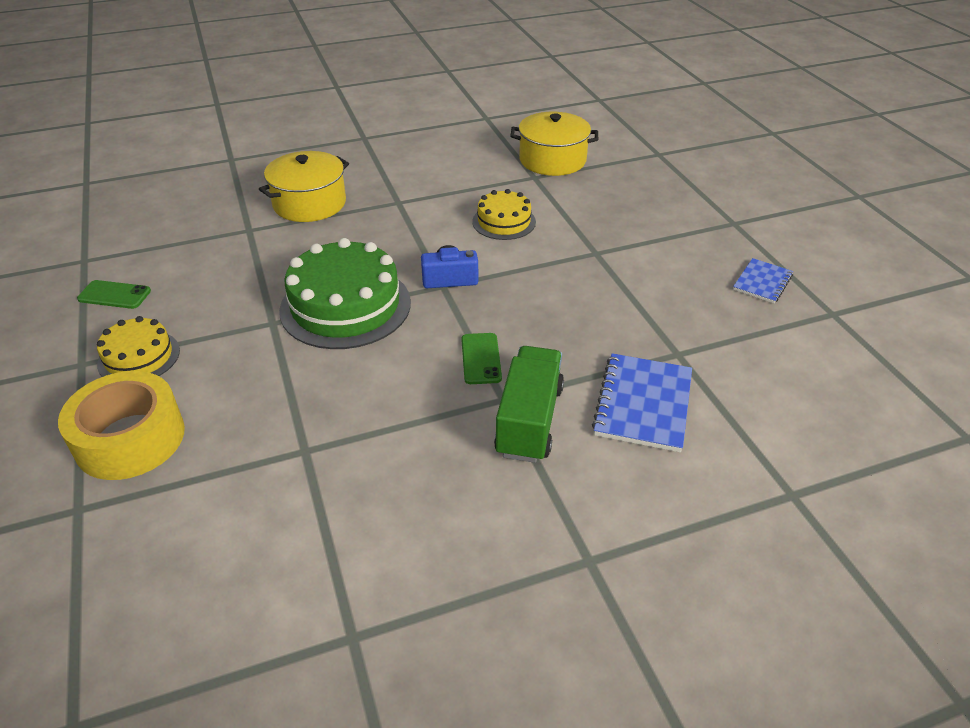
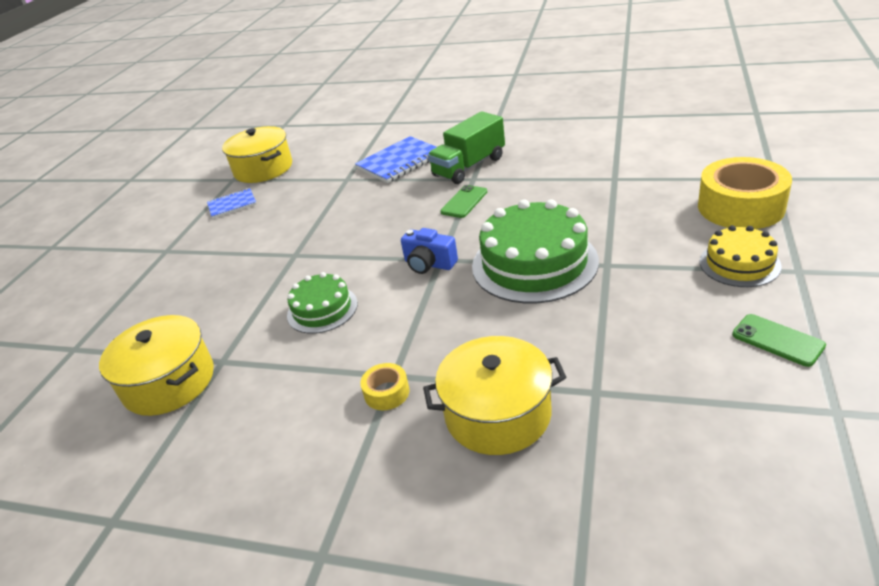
camera: 140 degrees left, 5 degrees down
(393, 193) = (386, 393): none -> yellow tape
(504, 222) = (322, 309): yellow cake -> green cake
(823, 340) = (263, 169): none -> yellow pot

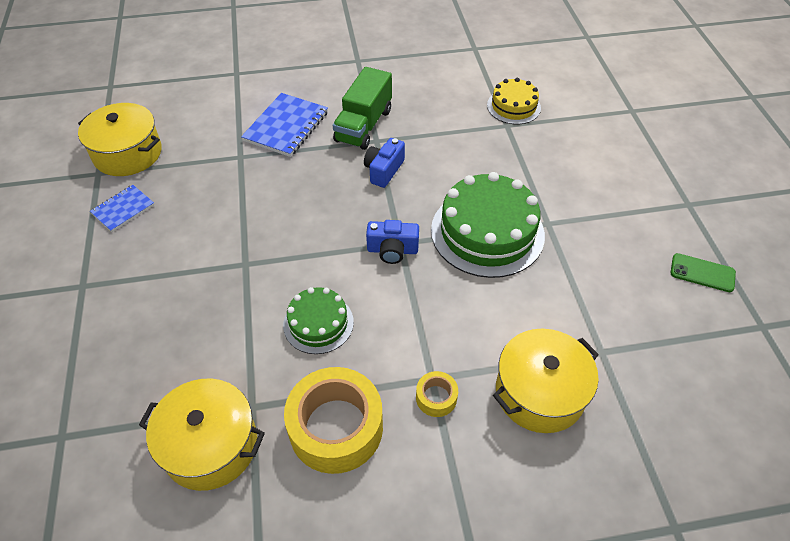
camera: 30 degrees left, 15 degrees up
(464, 202) = (384, 170): green phone -> blue camera
(739, 264) = (646, 204): yellow cake -> yellow cake (513, 106)
(740, 207) = (621, 145): yellow tape -> yellow tape (336, 427)

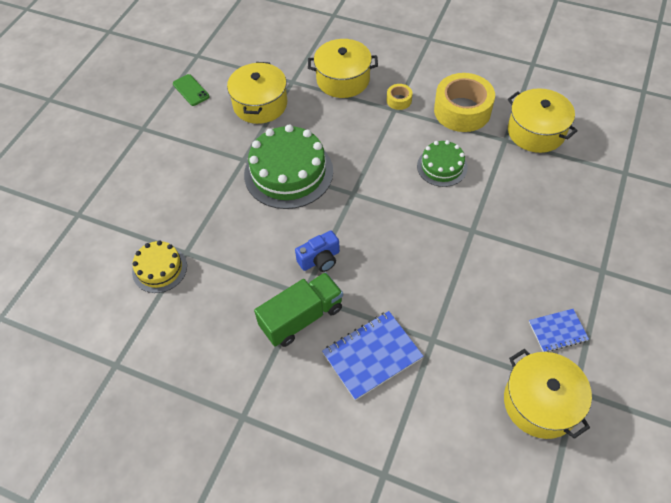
camera: 145 degrees left, 5 degrees up
(392, 250) = (362, 191): blue camera -> none
(603, 297) = (260, 104): none -> yellow pot

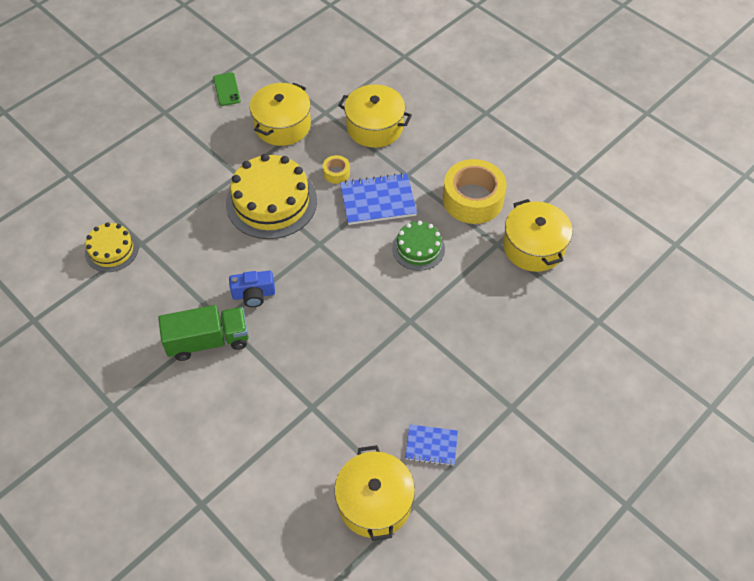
camera: 20 degrees right, 0 degrees up
(288, 172) = (271, 202): green cake -> yellow cake
(372, 356) = (250, 399): blue notebook -> blue notebook (378, 200)
(399, 100) = (416, 167): yellow tape -> yellow tape (336, 173)

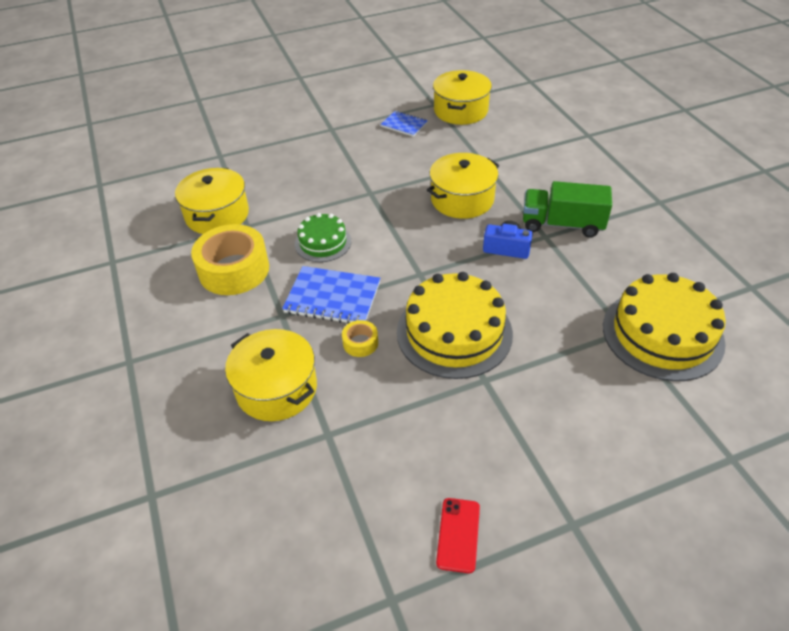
camera: 155 degrees left, 10 degrees down
(111, 250) = (662, 334): yellow cake -> yellow cake, size x1.79
(226, 89) = (458, 535): green phone -> red phone
(282, 125) = (397, 434): yellow pot -> yellow pot (462, 199)

